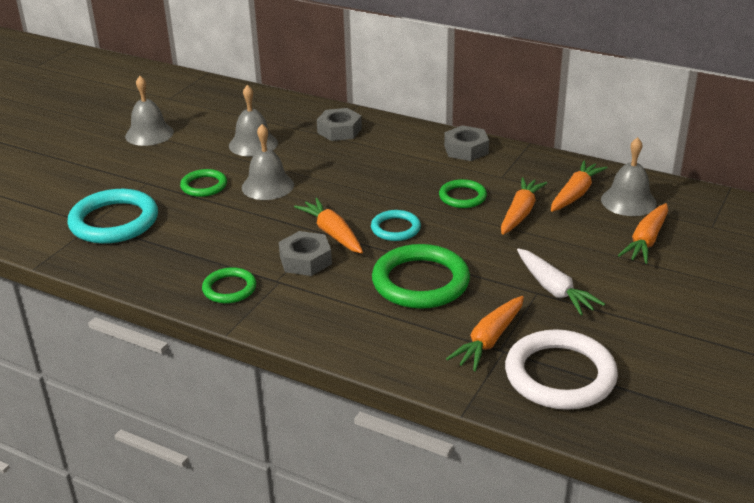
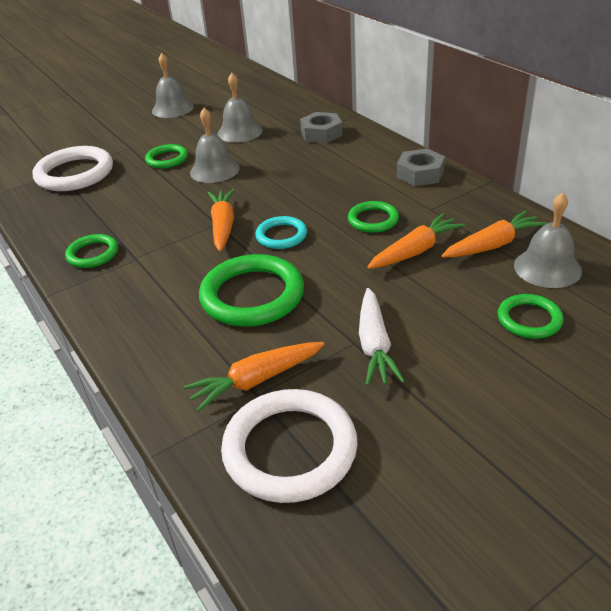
camera: 30 degrees right, 5 degrees up
(114, 221) = (75, 173): turquoise ring -> white ring
(305, 260) = (176, 245): grey nut -> none
(646, 241) = (529, 319): orange carrot -> green ring

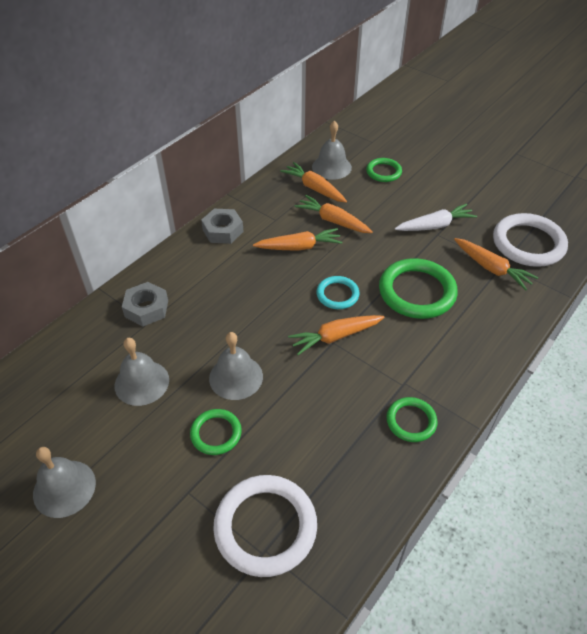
camera: 110 degrees left, 10 degrees up
(373, 220) = (299, 247): green ring -> orange carrot

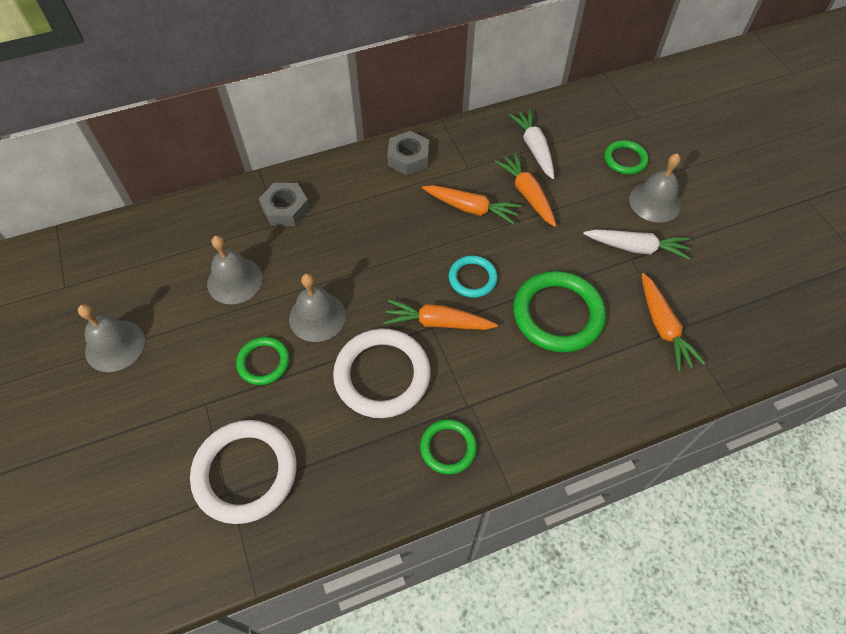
camera: 30 degrees right, 10 degrees up
(314, 188) = (534, 148): orange carrot -> white carrot
(331, 167) = (571, 130): grey bell -> grey bell (655, 202)
(528, 243) = (731, 317): white ring -> white ring (382, 375)

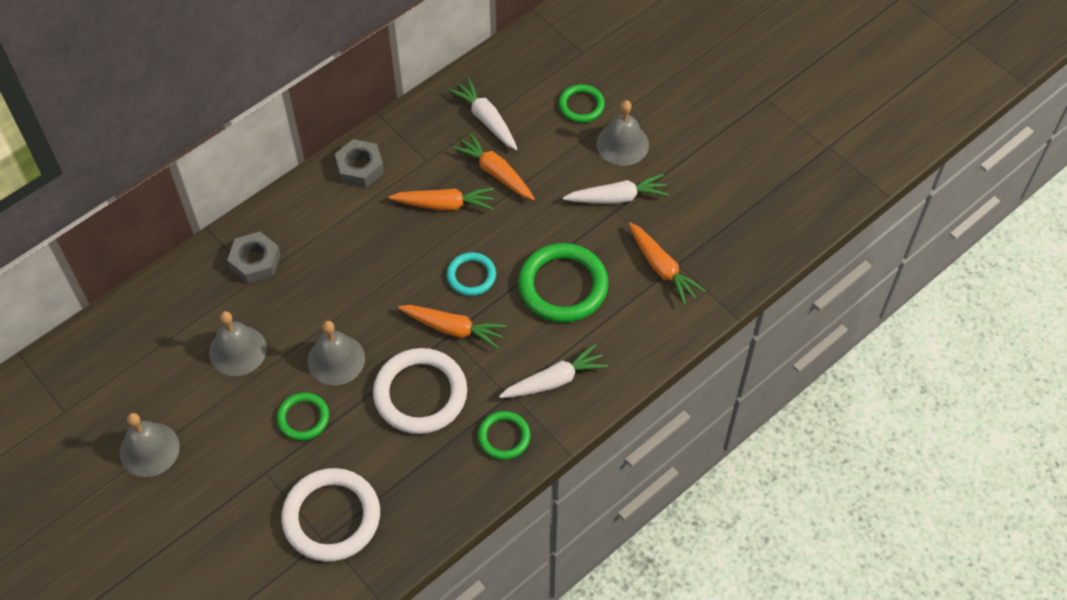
camera: 20 degrees left, 0 degrees up
(437, 322) = (453, 329): orange carrot -> orange carrot turned 150 degrees counterclockwise
(519, 405) = (554, 380): none -> white carrot

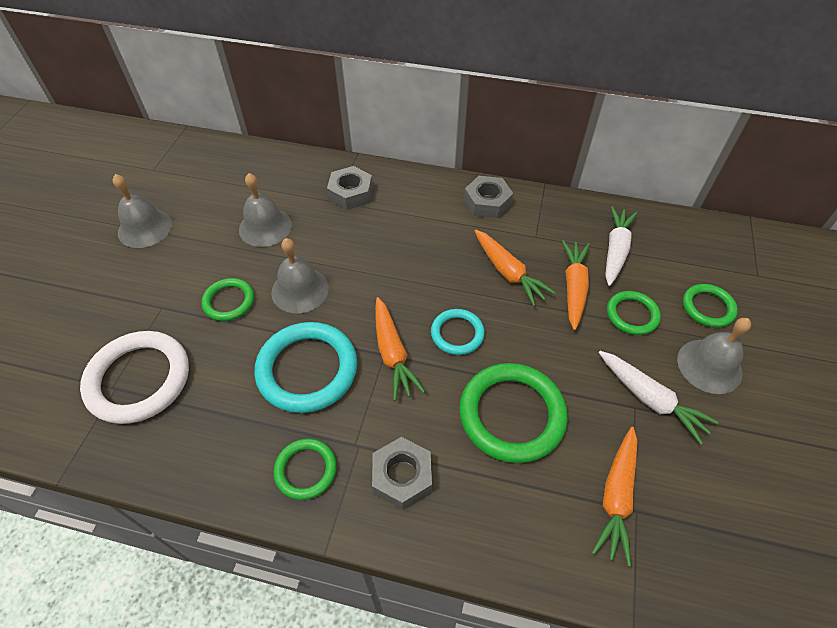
camera: 55 degrees right, 5 degrees down
(420, 394) = (307, 369): white ring -> turquoise ring
(548, 155) = (632, 315): none -> green ring
(554, 380) = (402, 476): white carrot -> grey nut

